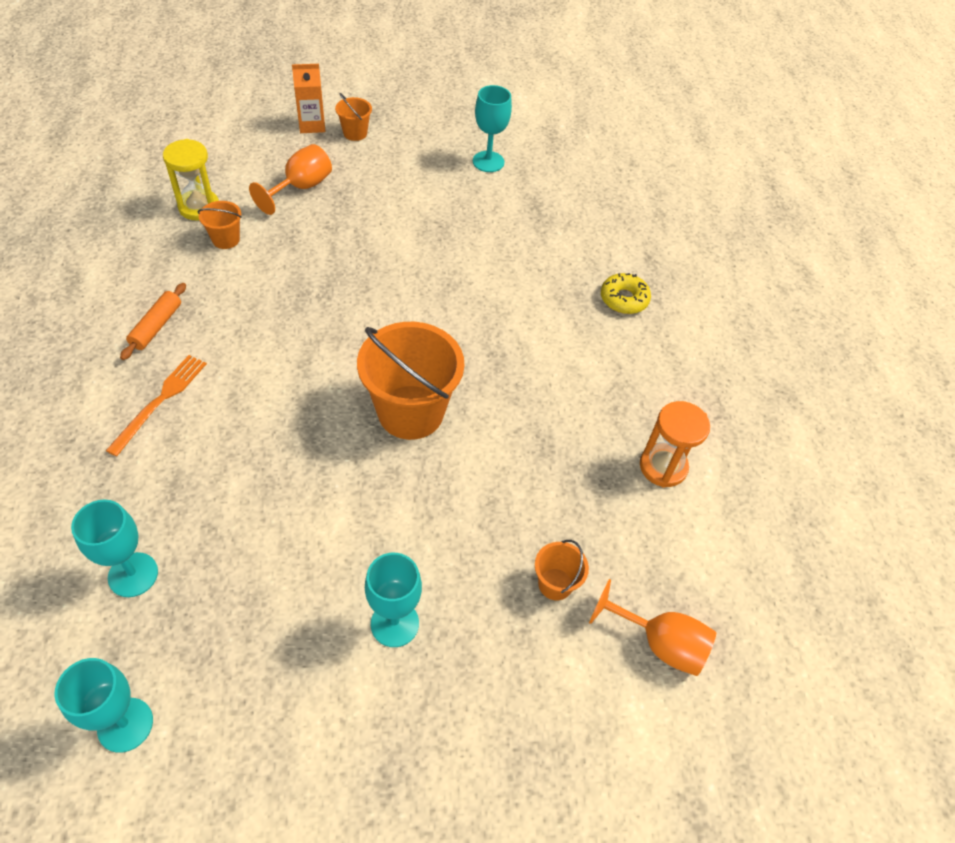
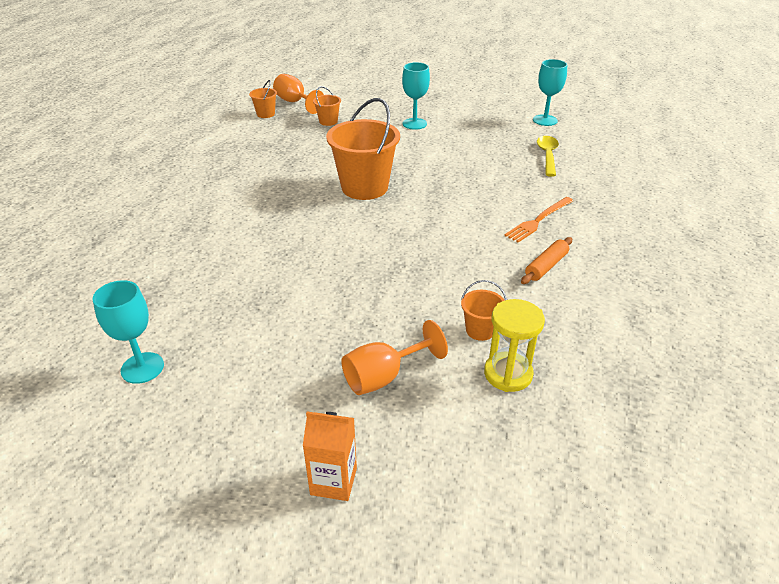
camera: 155 degrees left, 15 degrees down
(133, 574) = (547, 155): turquoise goblet -> yellow spoon
(355, 133) = (279, 451): orange bucket -> orange bucket (265, 114)
(624, 299) = (153, 219): yellow donut -> none
(663, 467) = (230, 144): orange hourglass -> none

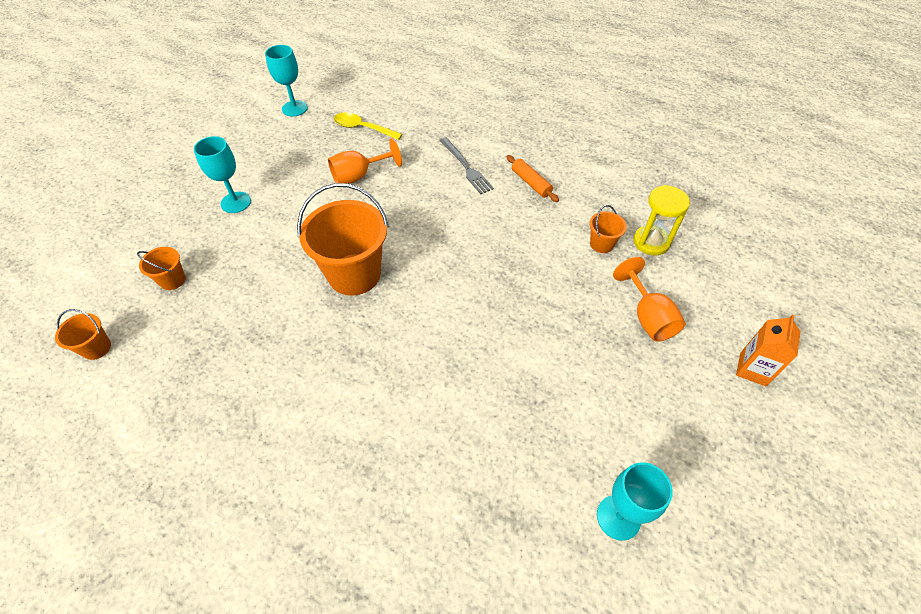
camera: 75 degrees left, 15 degrees up
(295, 102) = (85, 308): orange goblet -> orange goblet (359, 176)
(538, 220) = (466, 167): orange fork -> grey fork

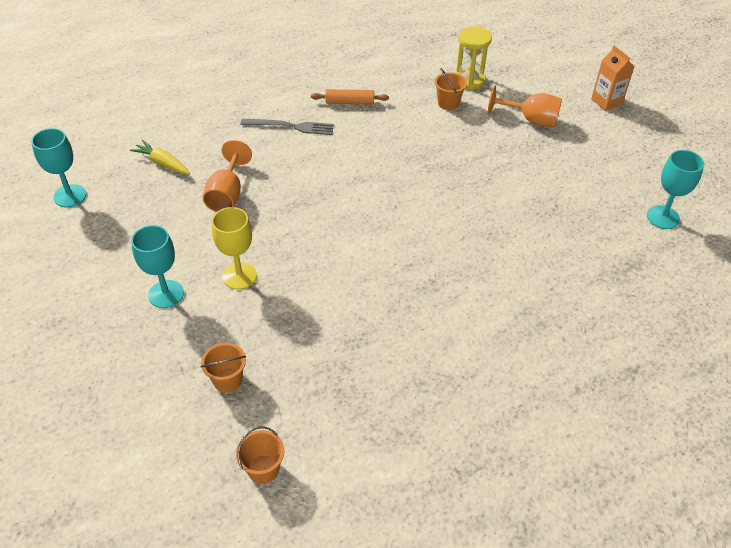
camera: 55 degrees left, 5 degrees down
(280, 229) = (239, 276): none -> yellow goblet
(354, 274) = (346, 249): orange bucket -> none
(362, 128) = (163, 163): yellow spoon -> yellow carrot

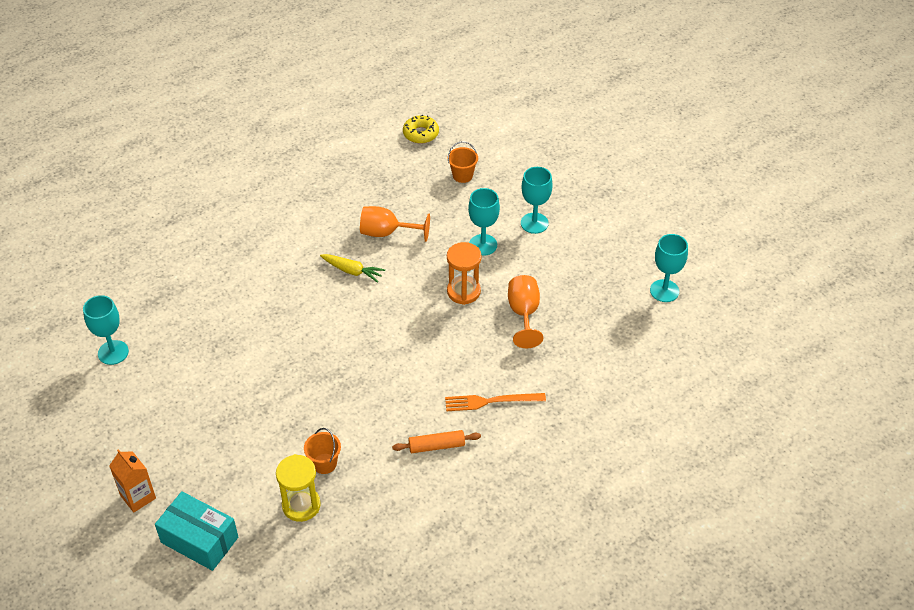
camera: 170 degrees right, 0 degrees up
(163, 163) = (600, 337): yellow carrot -> yellow carrot (352, 271)
(239, 276) = (483, 245): yellow goblet -> turquoise goblet
(263, 469) = (421, 134): orange bucket -> yellow donut
(281, 225) = (463, 291): none -> orange hourglass
(291, 126) = (491, 401): grey fork -> orange fork
(531, 120) = (230, 454): orange goblet -> orange goblet (386, 233)
(550, 70) = (199, 540): none -> turquoise box

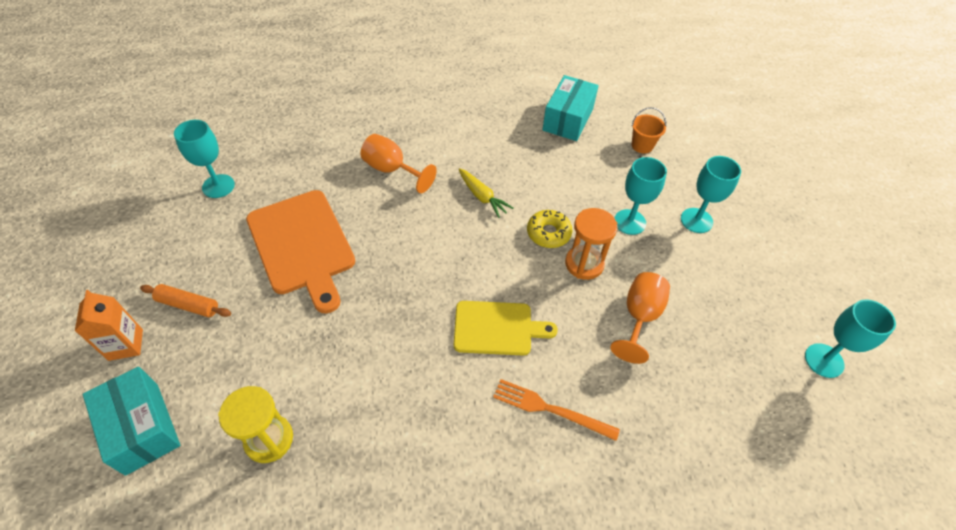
camera: 25 degrees right, 5 degrees up
(226, 369) = (302, 245): none -> orange cutting board
(324, 463) = (326, 398): orange bucket -> none
(386, 233) = (537, 173): orange goblet -> orange goblet (392, 170)
(387, 175) = (568, 119): none -> turquoise box
(421, 134) = (620, 94): yellow donut -> yellow donut (548, 233)
(422, 365) = (497, 328): none -> yellow cutting board
(436, 446) = (458, 438): orange rolling pin -> orange rolling pin (188, 305)

